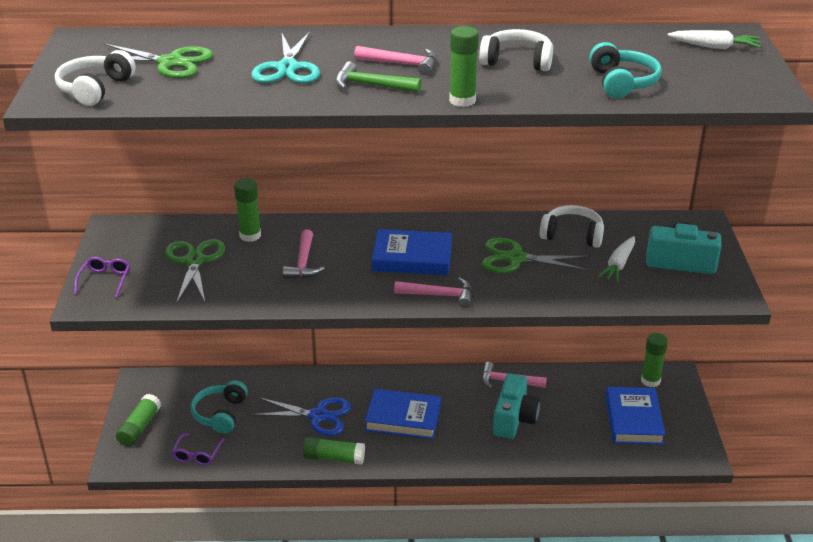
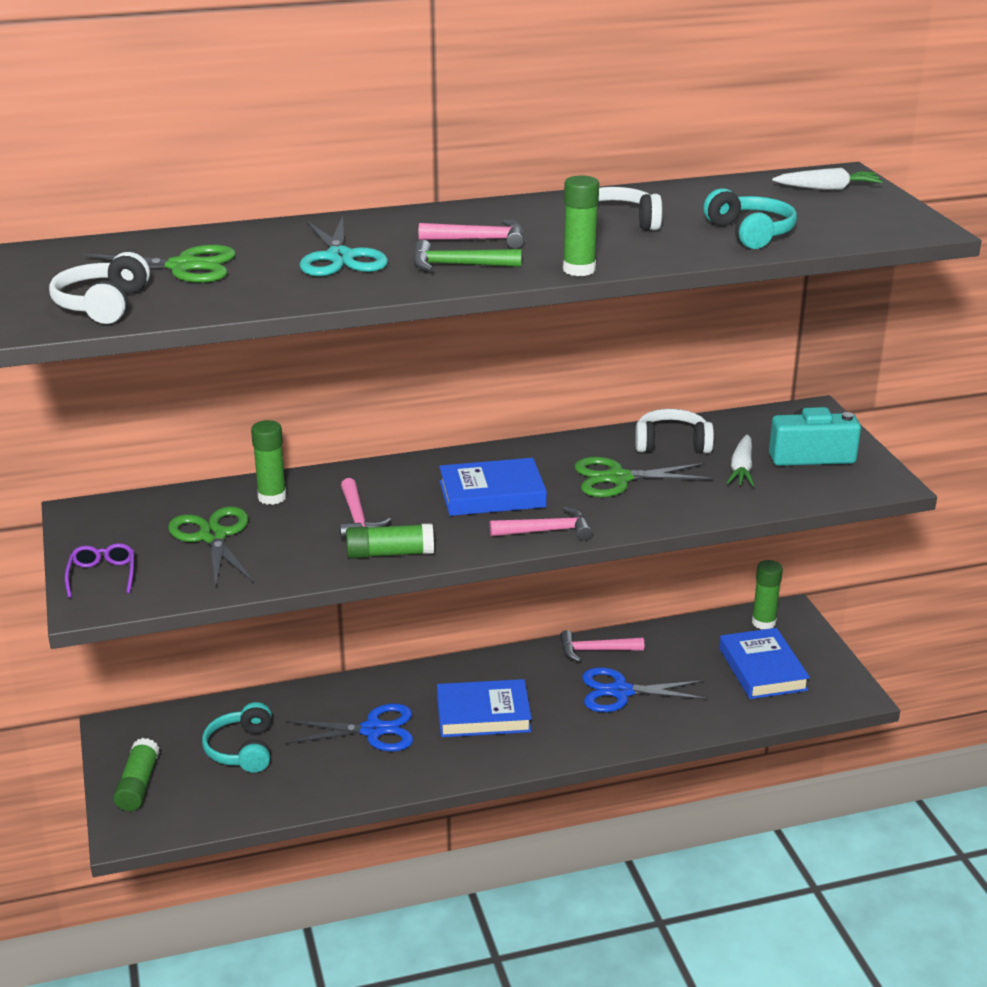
camera: 15 degrees left, 5 degrees down
(197, 454) = (231, 804): purple glasses -> none
(334, 458) = (414, 776): green glue stick -> green glue stick (390, 553)
(514, 418) = (620, 692): turquoise camera -> blue scissors

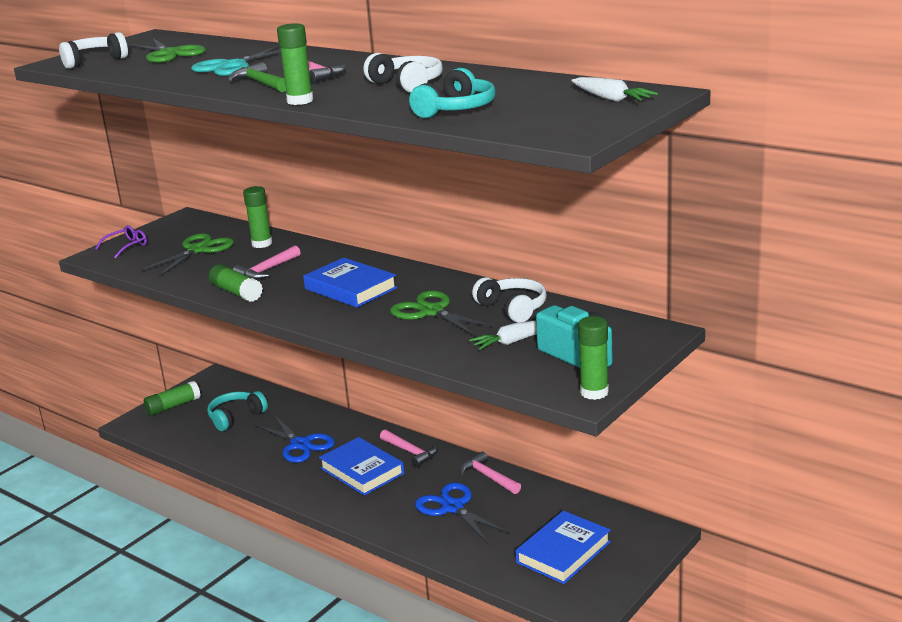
camera: 55 degrees right, 5 degrees down
(547, 531) = (325, 319): pink hammer -> pink hammer (410, 452)
(763, 622) = (627, 527): green glue stick -> green glue stick (594, 392)

